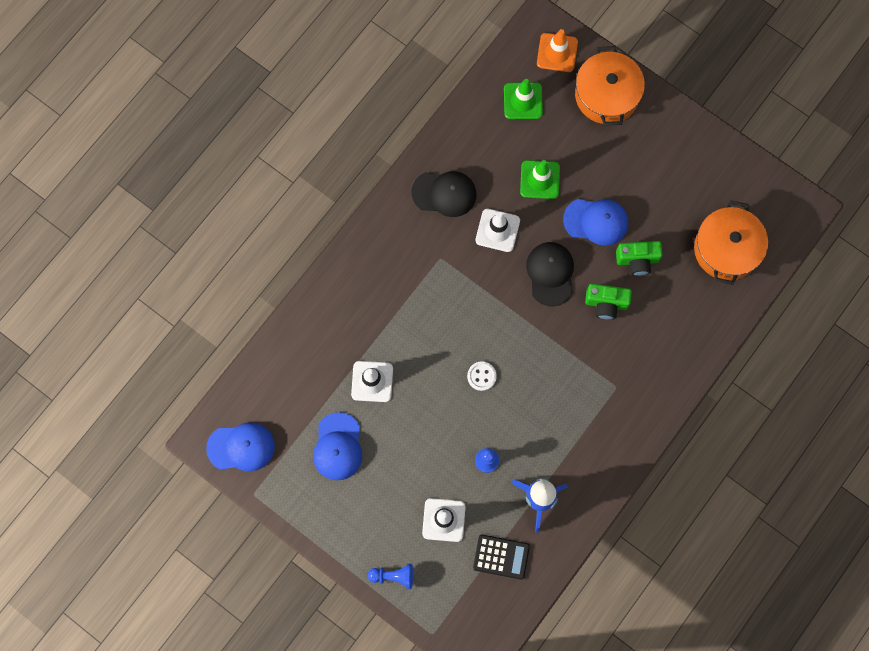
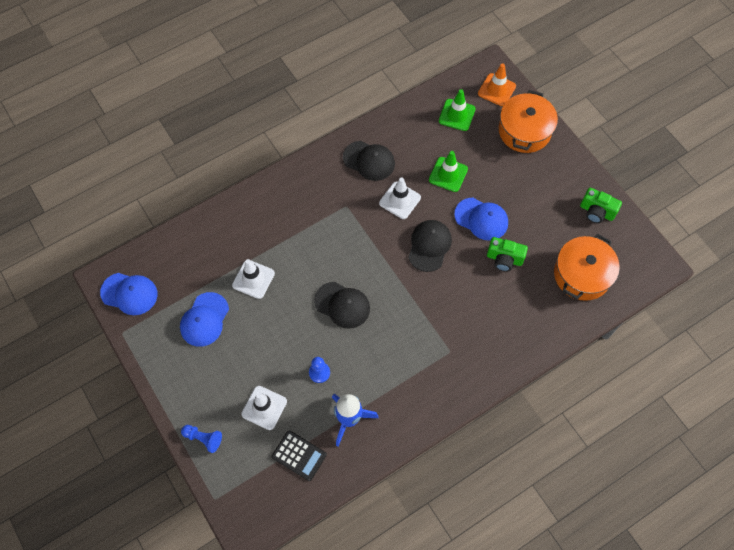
camera: 20 degrees right, 10 degrees down
(481, 376) = (342, 305): white button -> black cap
(606, 304) = (466, 283): green camera -> green camera (596, 212)

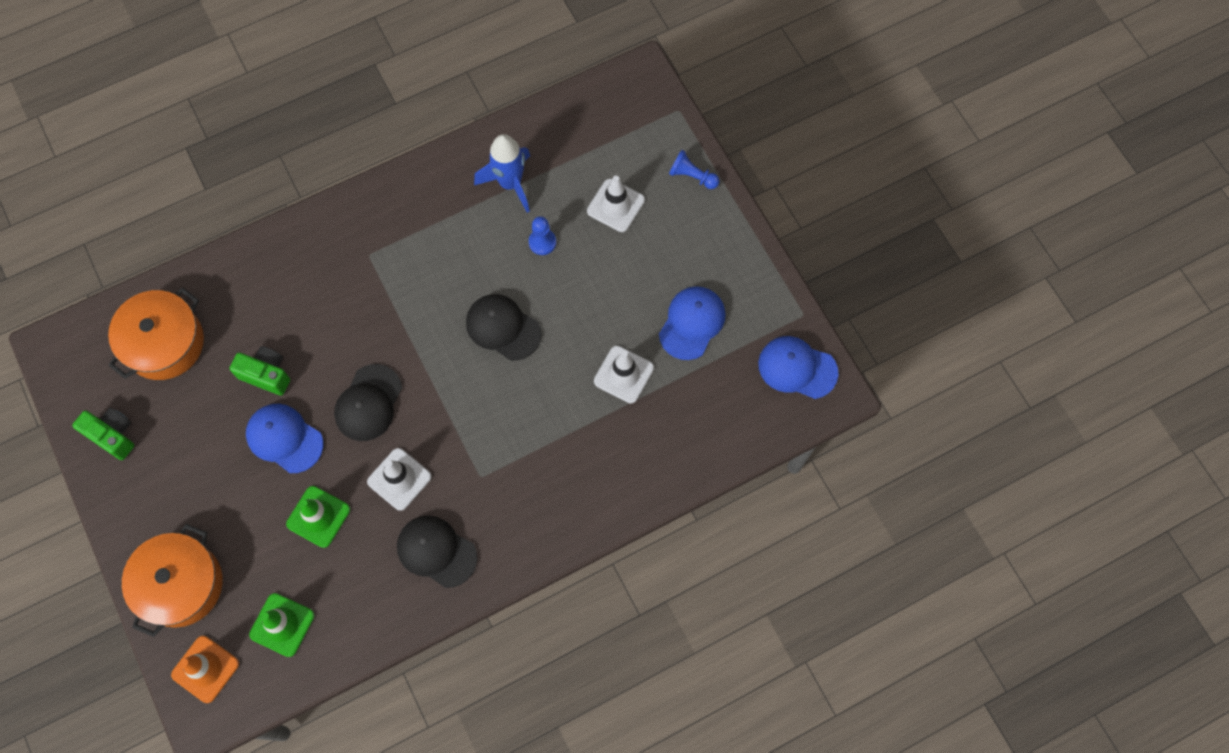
camera: 175 degrees left, 5 degrees up
(299, 455) = (575, 148): black calculator -> none

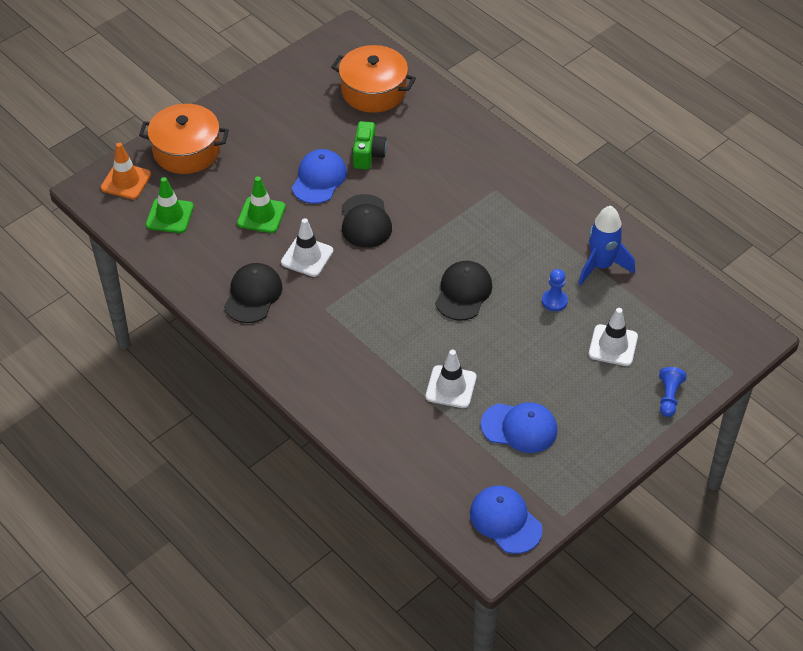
camera: 75 degrees right, 20 degrees down
(113, 435) = (290, 83): green camera -> none
(368, 403) = (365, 222): black cap -> black cap turned 105 degrees counterclockwise
(797, 368) = (505, 521): blue cap -> blue cap turned 45 degrees counterclockwise

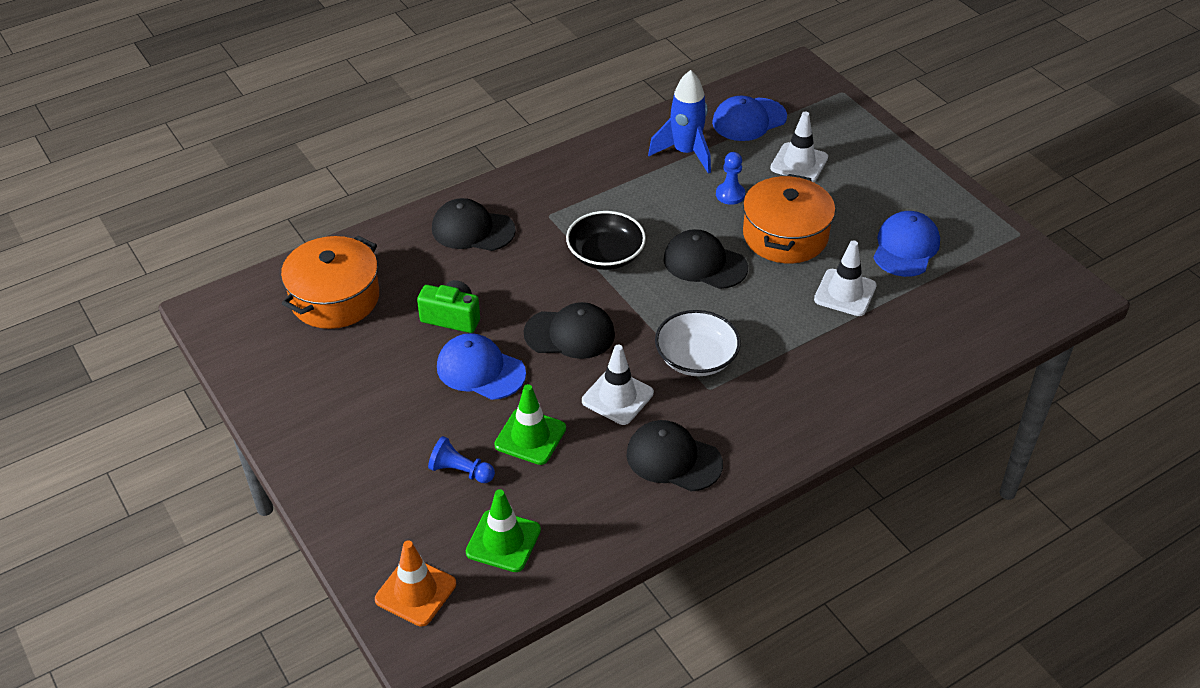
camera: 80 degrees left, 5 degrees down
(186, 151) = (376, 511): orange pot -> orange pot (785, 236)
(355, 298) = (696, 358): none -> white bowl
(457, 230) = (605, 255): none -> black bowl
(465, 149) = (472, 229): none -> black cap
(505, 521) = (1029, 276): blue cap -> blue cap (749, 120)
(669, 397) = (871, 137): blue pawn -> blue pawn (460, 471)

